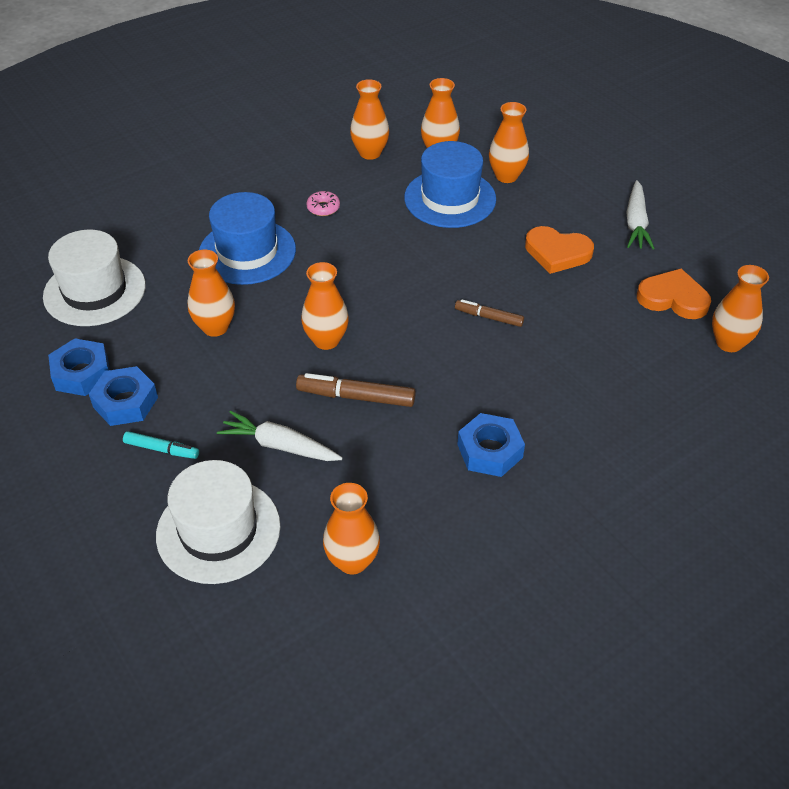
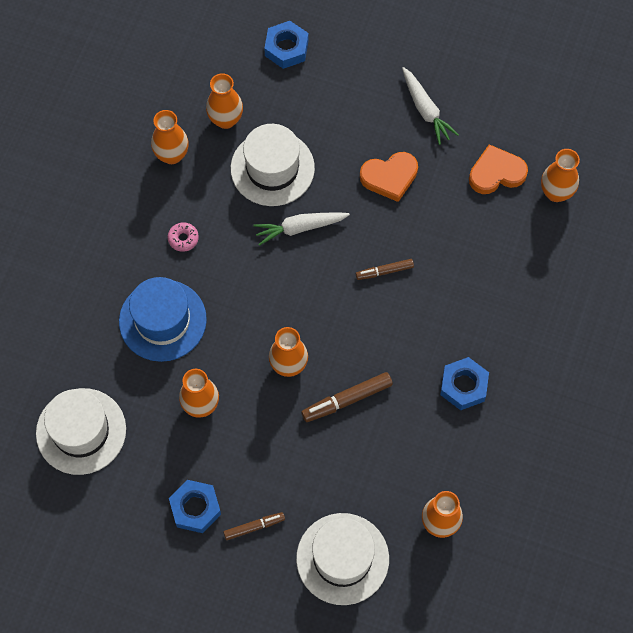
camera: 35 degrees left, 20 degrees up
(82, 373) = (142, 506): blue nut -> blue nut (286, 48)
(162, 449) = (254, 527): turquoise marker -> brown marker
(279, 445) = (328, 472): white carrot -> white carrot (299, 228)
(450, 198) = (272, 168): blue hat -> white hat
(506, 176) = (298, 116): orange vase -> none

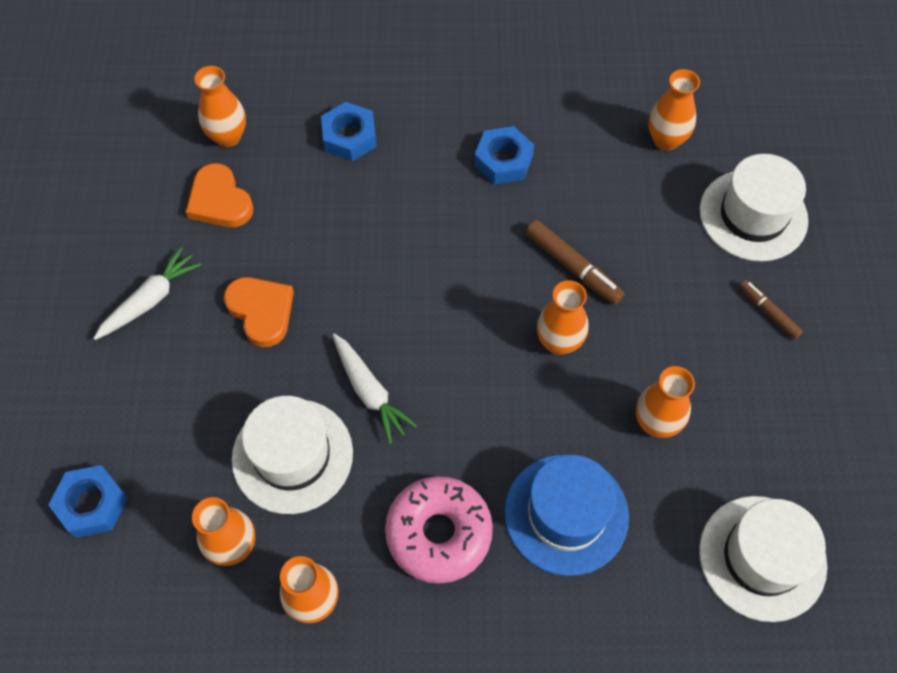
camera: 110 degrees left, 5 degrees down
(183, 239) = (439, 533): pink donut -> pink donut, size x2.35
(195, 508) = (782, 382): blue nut -> blue nut (349, 137)
(384, 271) = (394, 278): brown marker -> none

